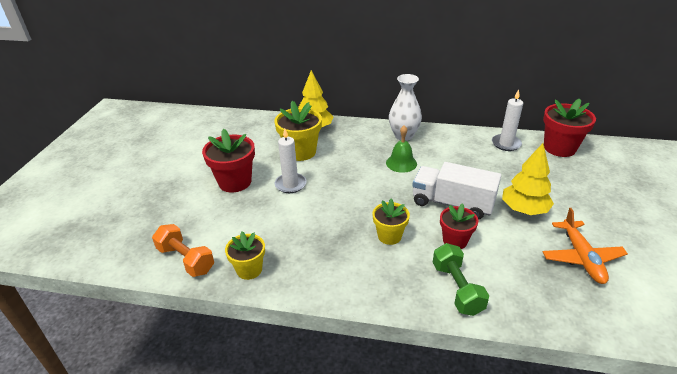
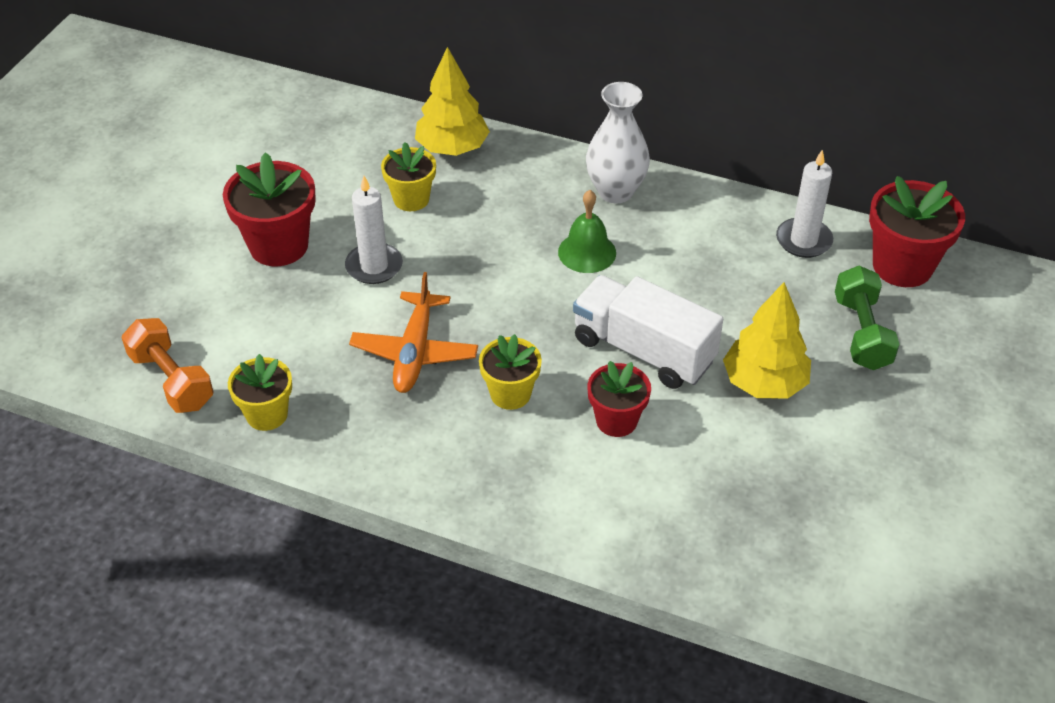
camera: 10 degrees right, 10 degrees up
(300, 152) = (411, 199): yellow flower pot -> yellow flower pot, size x0.63
(457, 288) = (583, 501): green dumbbell -> green dumbbell (862, 333)
(581, 258) = (814, 486): orange plane -> orange plane (415, 352)

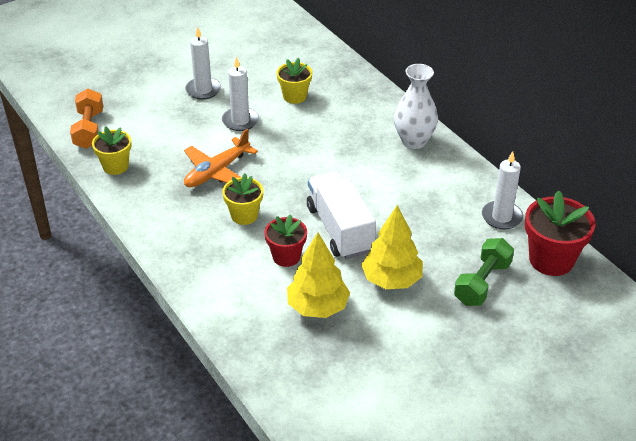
camera: 35 degrees right, 5 degrees down
(279, 246) = (203, 90): red flower pot -> white candle
(452, 148) = (344, 80): yellow tree -> yellow tree (318, 307)
(587, 252) = (362, 165): green bell -> none

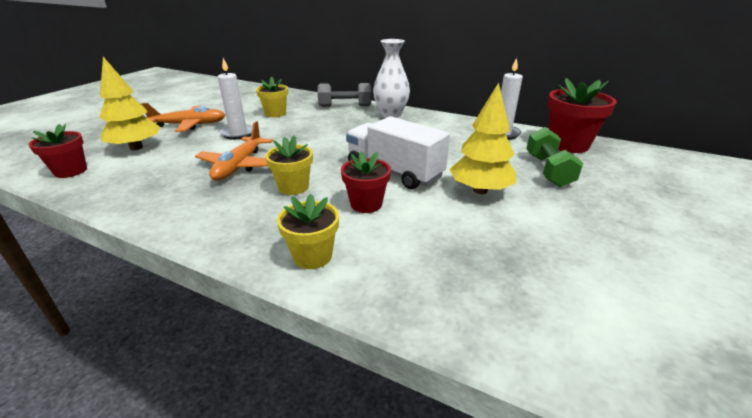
camera: 30 degrees left, 10 degrees down
(89, 129) = (71, 171): orange dumbbell -> red flower pot
(115, 166) = (116, 189): yellow flower pot -> yellow flower pot (312, 256)
(203, 90) = (190, 125): white candle -> orange plane
(318, 307) = (442, 233): yellow tree -> yellow tree (136, 147)
(377, 107) = (345, 106): none -> grey dumbbell

